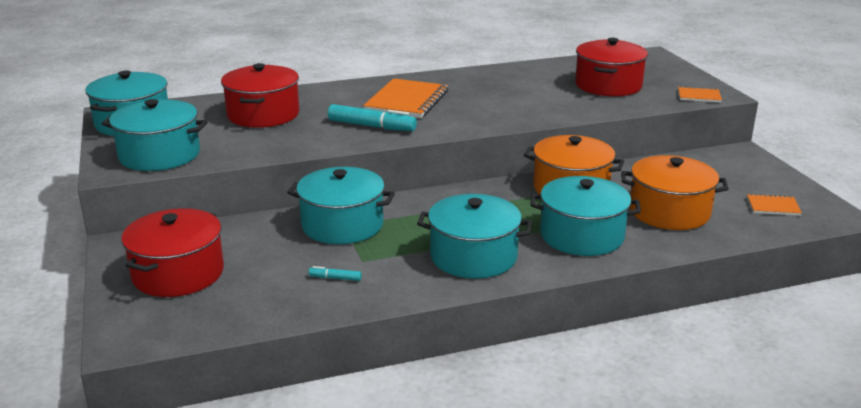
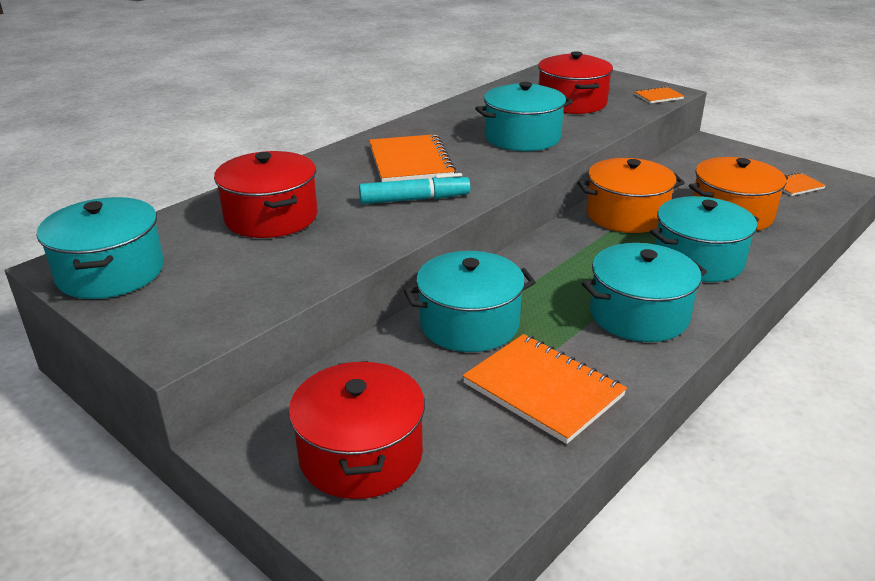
camera: 30 degrees left, 5 degrees up
(159, 155) = (209, 305): turquoise pot -> turquoise pot (522, 137)
(335, 278) = (543, 389): turquoise marker -> orange notebook

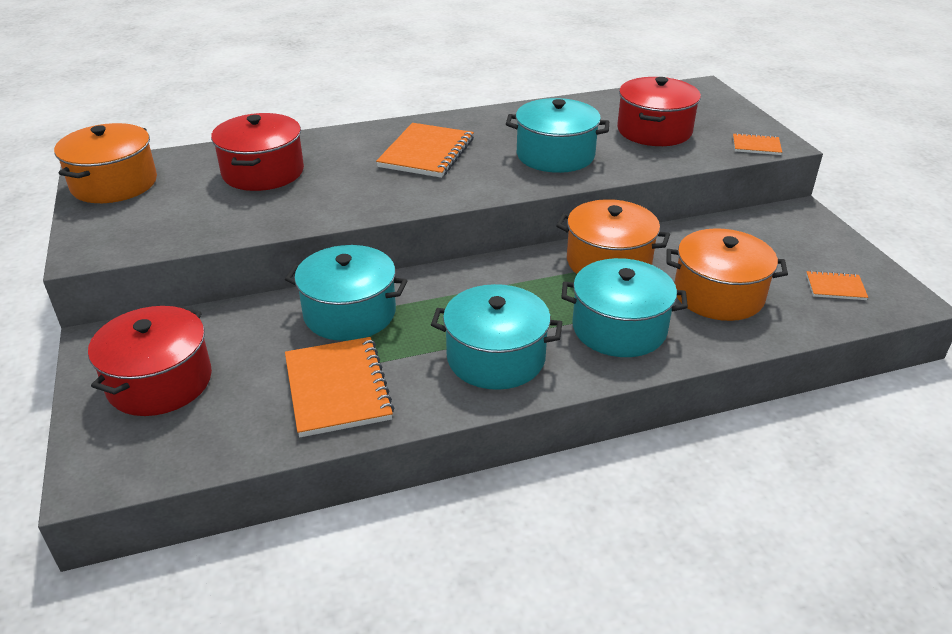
camera: 30 degrees right, 5 degrees up
(110, 272) = (114, 184): turquoise pot -> orange pot
(414, 199) = (385, 189): turquoise marker -> none

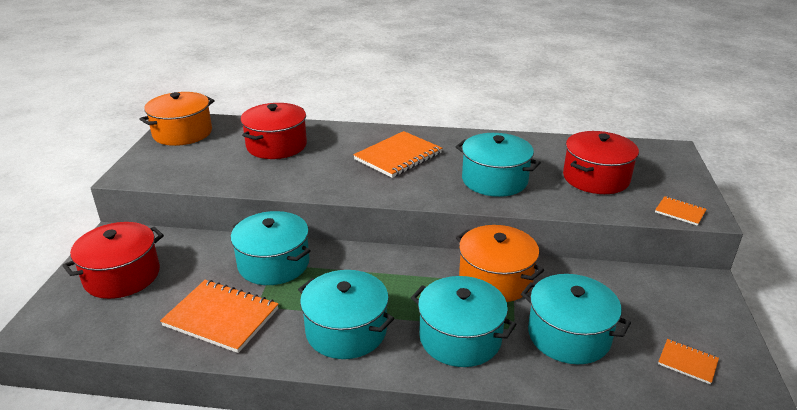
camera: 25 degrees right, 5 degrees down
(337, 388) = (221, 317): orange notebook -> orange notebook turned 75 degrees counterclockwise
(718, 295) = (568, 335): orange pot -> turquoise pot

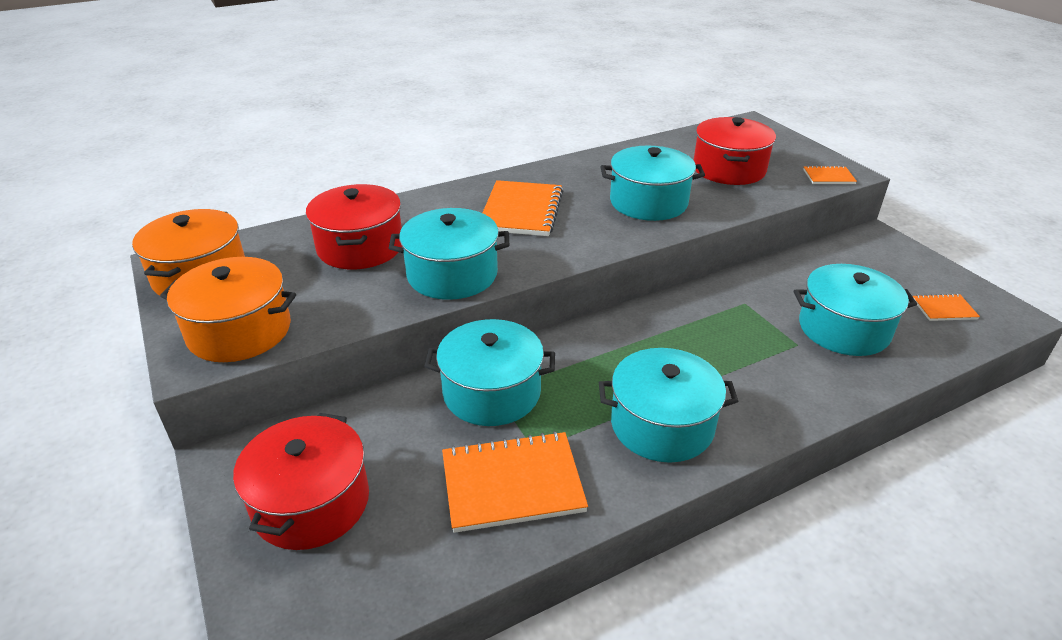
camera: 35 degrees left, 5 degrees up
(460, 338) = (768, 376): turquoise pot -> turquoise pot (452, 274)
(495, 279) = (726, 305): orange pot -> orange pot (239, 331)

